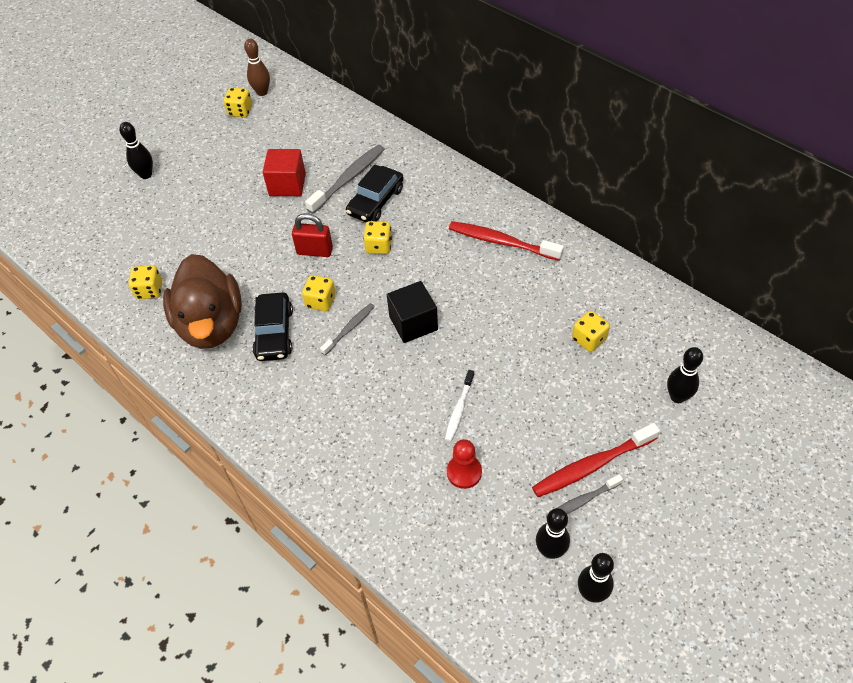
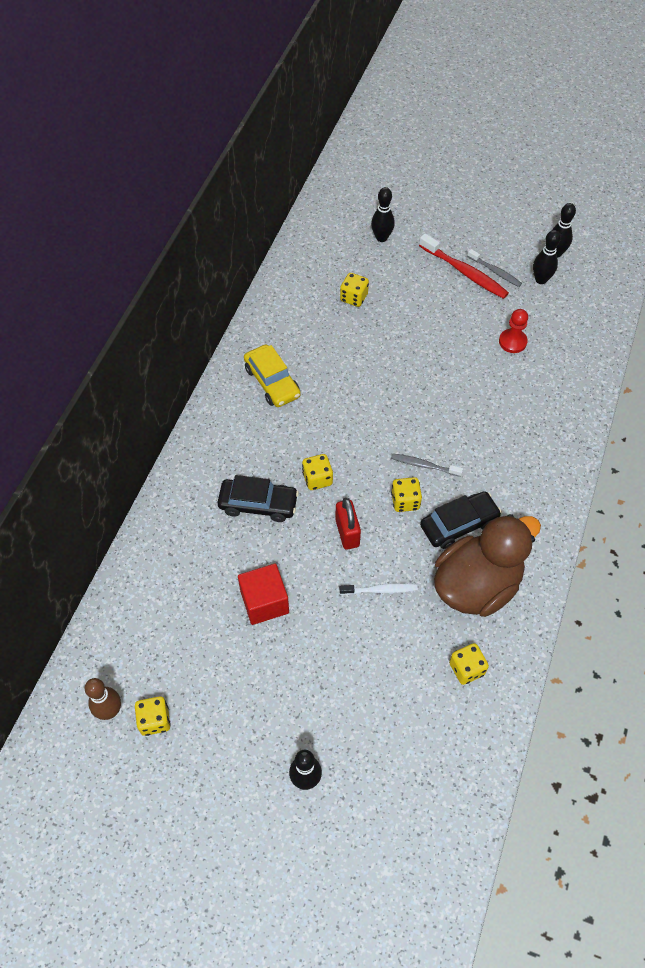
camera: 115 degrees left, 5 degrees up
(348, 179) = (234, 543): grey toothbrush -> none
(413, 323) = (394, 419): black cube -> none
(459, 409) = (461, 361): white toothbrush -> white toothbrush (380, 590)
(502, 242) = (272, 382): red toothbrush -> yellow car

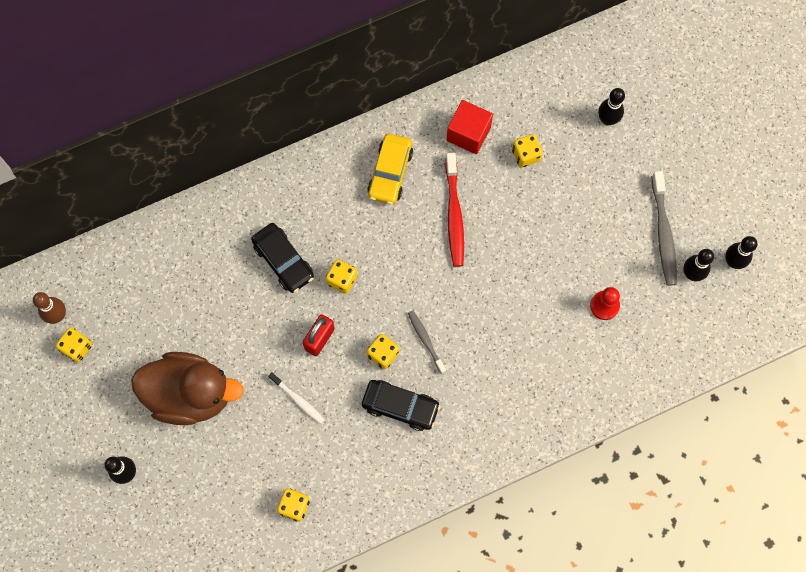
camera: 45 degrees right, 15 degrees up
(264, 602) = (217, 335): red cube -> red cube (468, 133)
(464, 272) = (638, 211): red toothbrush -> red toothbrush (454, 214)
(477, 585) = (364, 459): brown duck -> brown duck (190, 394)
(495, 271) = (663, 233): grey toothbrush -> grey toothbrush, size x1.68

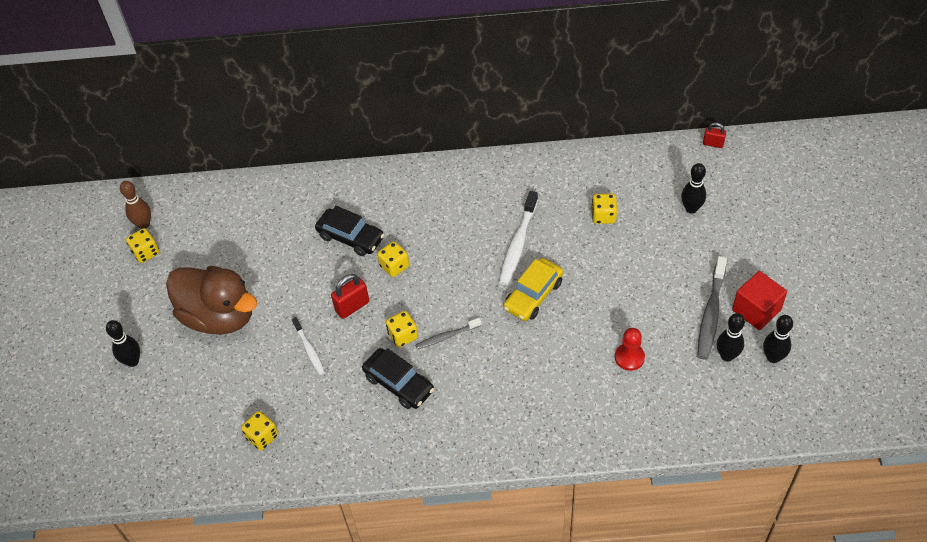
camera: 25 degrees right, 20 degrees down
(283, 261) = (350, 237): black car -> black car turned 45 degrees counterclockwise
(390, 172) = (475, 197): yellow car -> yellow car (533, 295)
(426, 341) = (447, 336): grey toothbrush -> grey toothbrush turned 105 degrees counterclockwise
(454, 214) = (518, 243): red toothbrush -> white toothbrush
(468, 133) = (558, 186): red cube -> red cube (756, 310)
(604, 34) = (713, 144): none -> red padlock

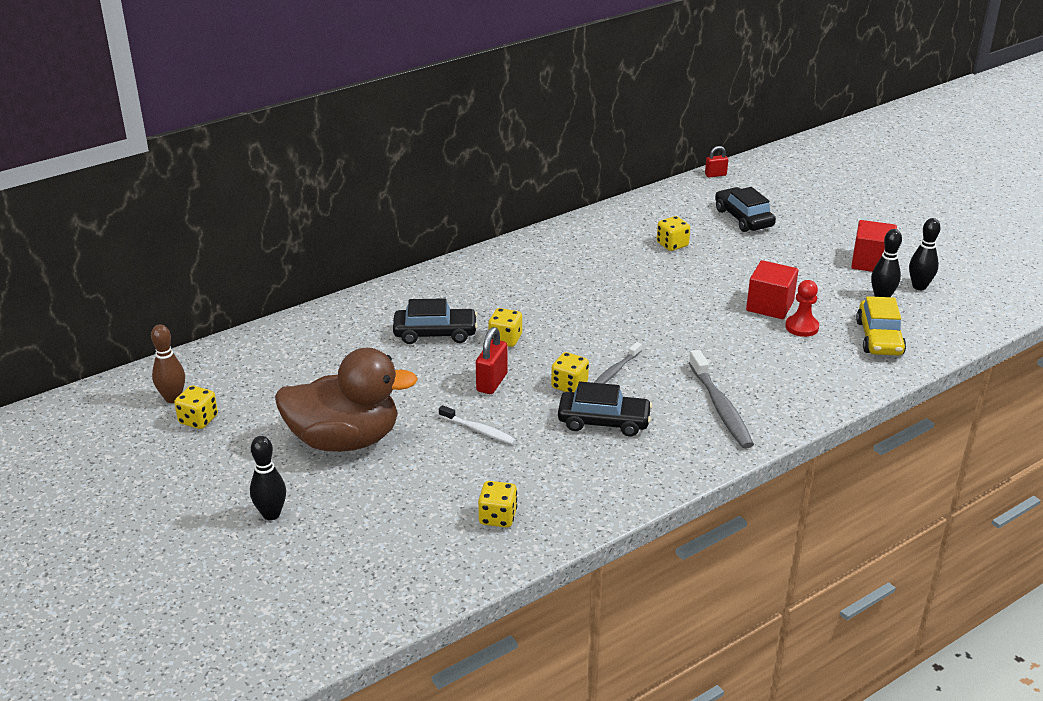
camera: 35 degrees left, 20 degrees down
(518, 243) = (613, 286): white toothbrush -> none
(533, 295) = (667, 315): yellow car -> yellow car (879, 338)
(624, 322) = (770, 306): none -> red cube
(691, 208) = (743, 218): black bowling pin -> black car
(711, 313) = (837, 276): grey toothbrush -> grey toothbrush (720, 407)

